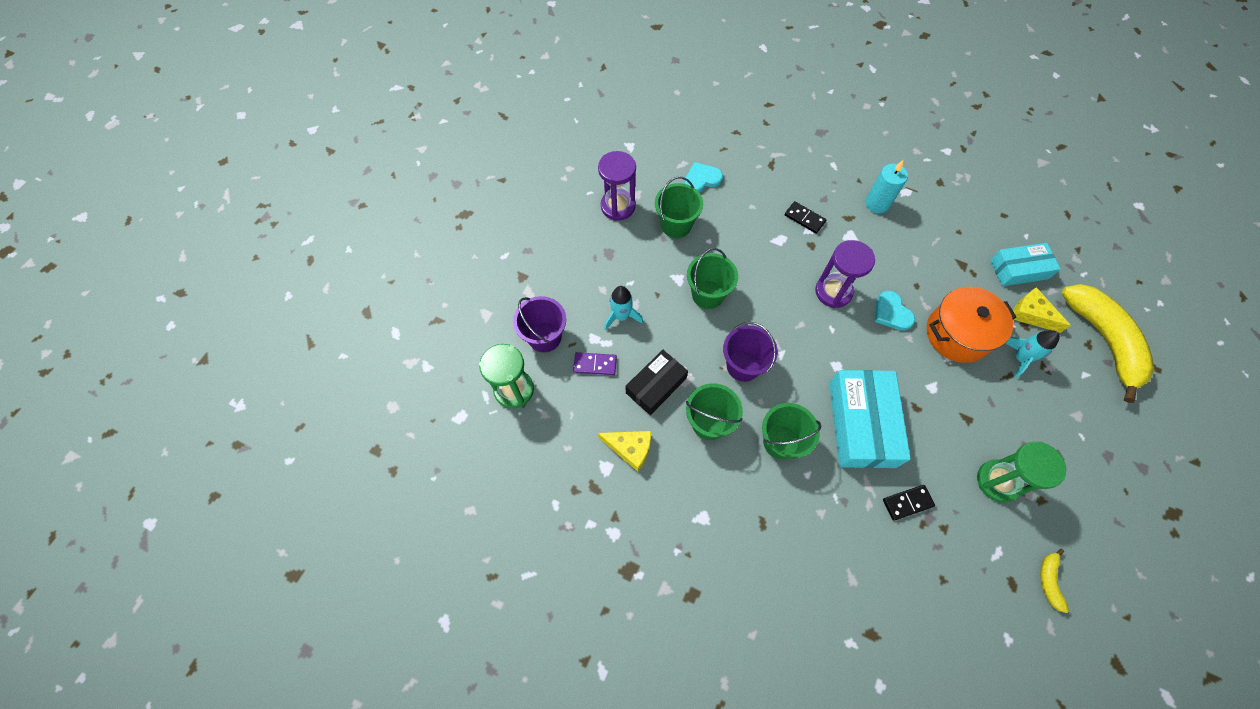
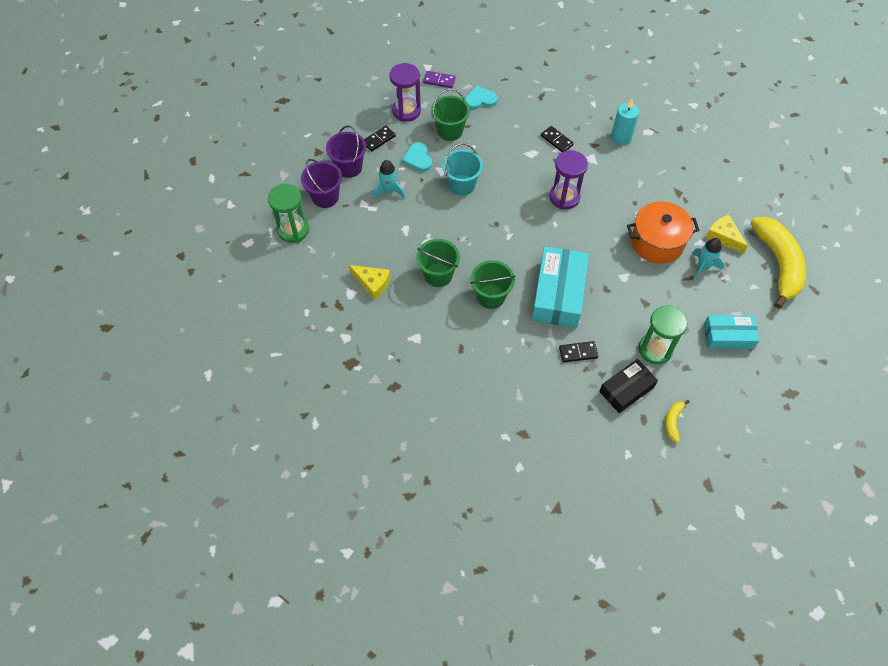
camera: 10 degrees right, 5 degrees down
(593, 249) = (379, 139): none -> black domino
(595, 364) = (360, 222): purple domino -> purple domino (439, 81)
(656, 385) = (403, 243): black box -> black box (626, 389)
(707, 294) = (461, 185): green bucket -> turquoise bucket
(743, 365) = (476, 239): purple bucket -> purple bucket (349, 167)
(891, 313) = (607, 219): turquoise heart -> turquoise heart (418, 159)
(1019, 269) = (724, 202): turquoise box -> turquoise box (728, 336)

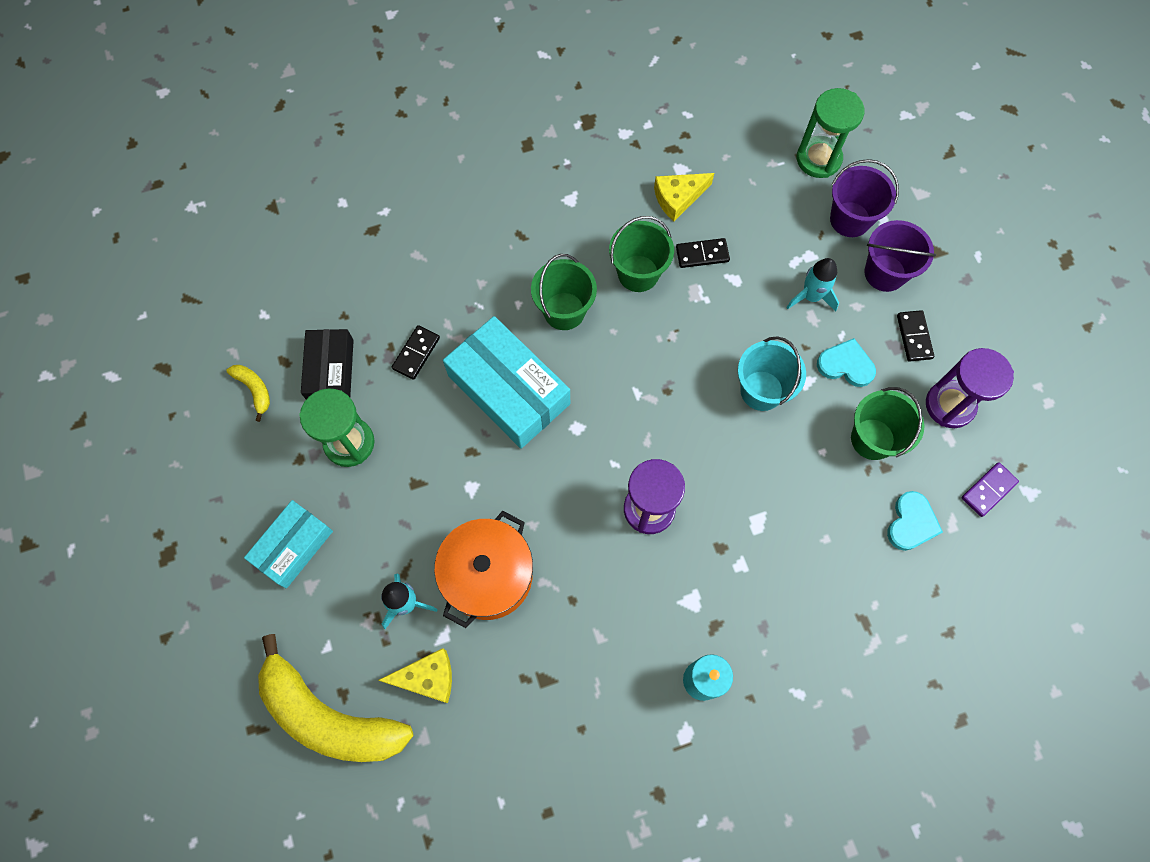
camera: 125 degrees right, 10 degrees up
(557, 140) = (759, 577): black domino -> black domino (702, 254)

